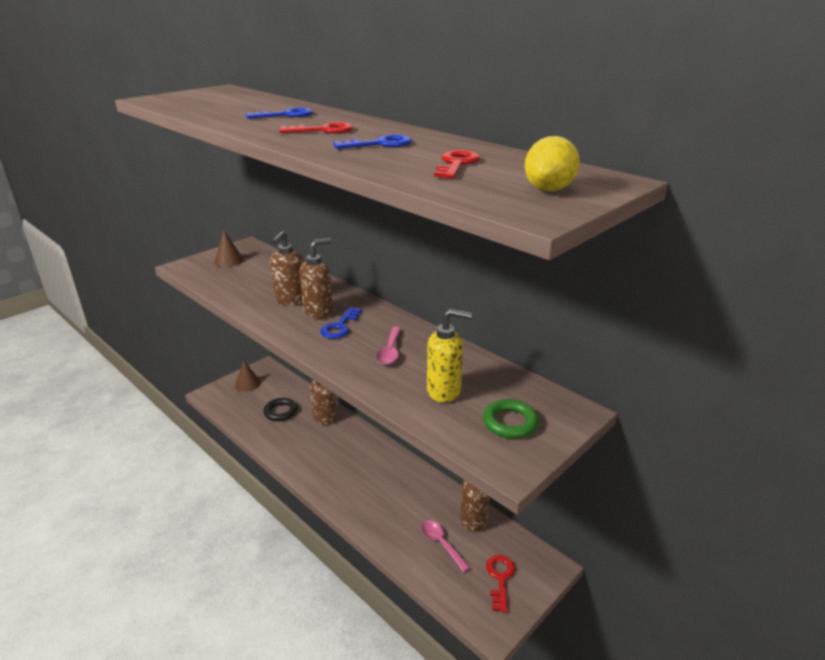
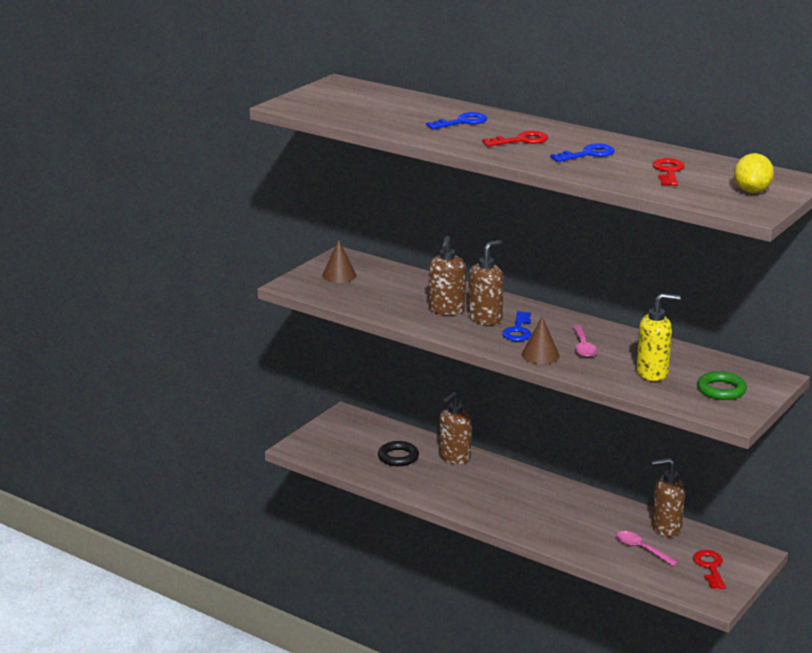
camera: 10 degrees left, 5 degrees down
(247, 384) = (336, 433): brown cone -> brown cone (540, 355)

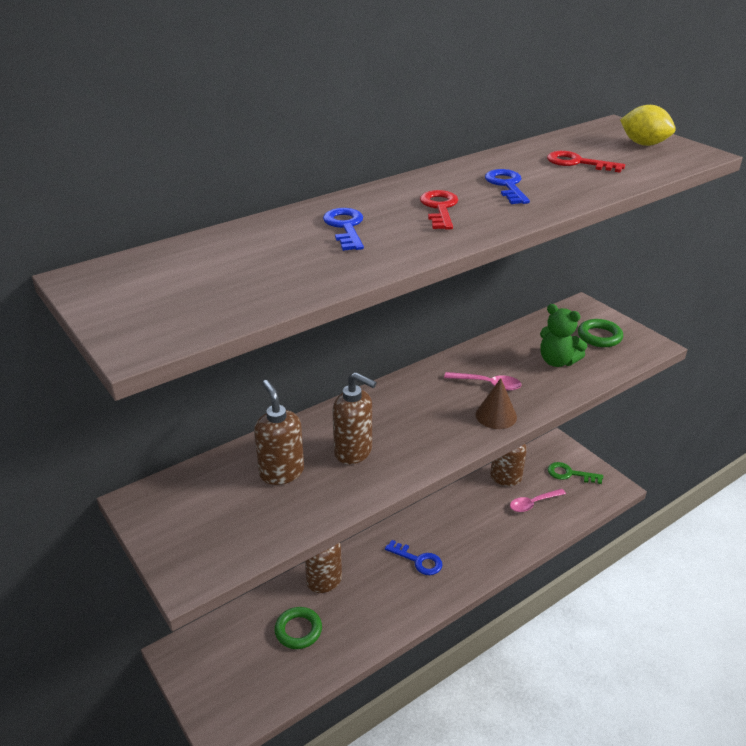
camera: 70 degrees left, 10 degrees up
(339, 275) = (195, 519): brown cone -> none
(398, 457) = (298, 630): black ring -> green ring
(485, 318) = (391, 429): brown soap dispenser -> brown soap dispenser (281, 472)
(518, 330) = (431, 414): blue key -> blue key (418, 560)
(652, 373) = (557, 361): yellow soap dispenser -> green teddy bear
(710, 567) = (570, 474): red key -> green key

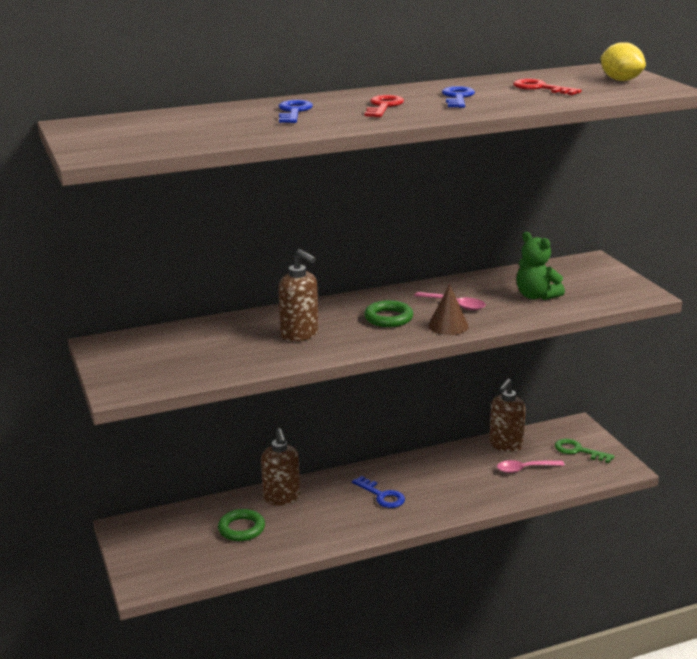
camera: 15 degrees right, 10 degrees down
(281, 472) = (228, 340): brown soap dispenser -> none
(599, 336) = (593, 283): green ring -> green ring (388, 318)

